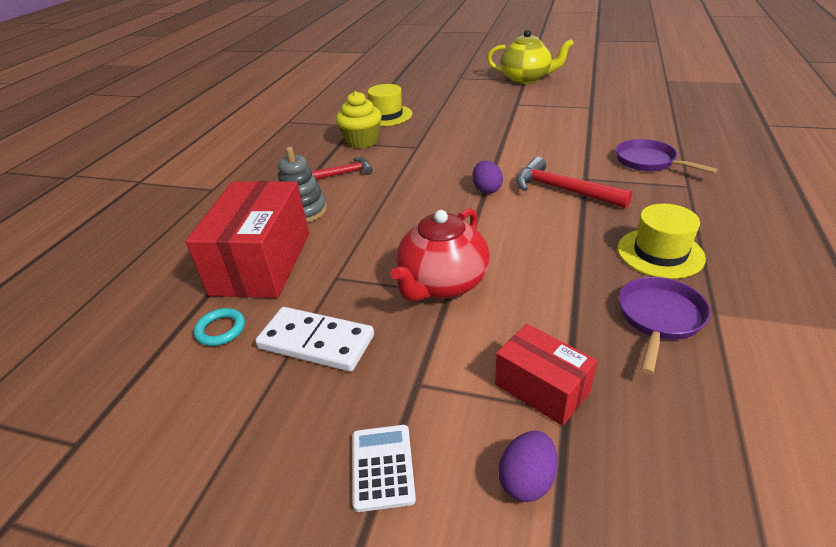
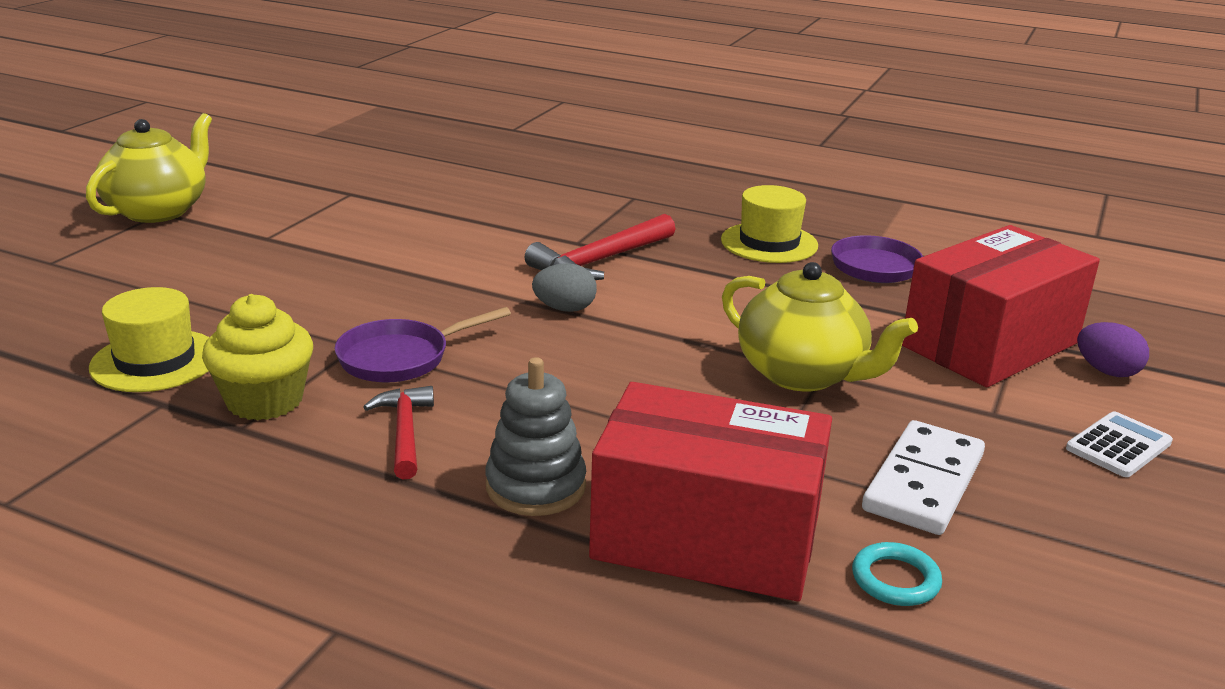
camera: 85 degrees left, 10 degrees down
(382, 467) = (1118, 446): white calculator -> white calculator turned 135 degrees clockwise
(442, 283) = (802, 374): red teapot -> yellow teapot
(486, 189) = (565, 309): purple egg -> grey egg
(542, 388) = (989, 344): red box -> red box, size x1.83
(648, 162) = (559, 201): purple pan -> purple pan (400, 358)

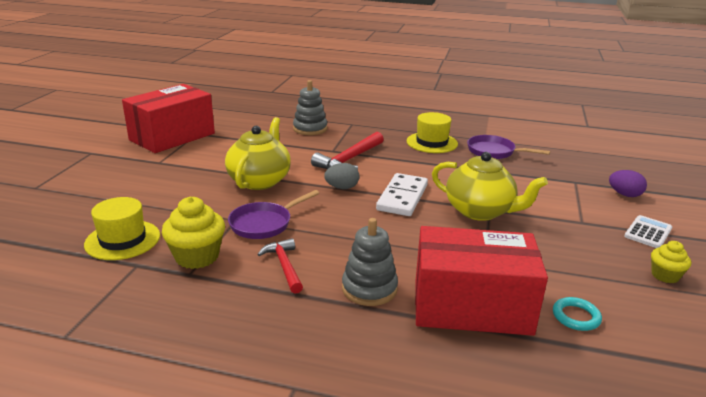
camera: 10 degrees left, 0 degrees up
(158, 210) = (89, 152): yellow teapot -> yellow teapot (259, 180)
(553, 200) = (310, 129): none -> grey stacking toy
(923, 482) = (565, 262): white domino -> white domino (402, 197)
(989, 344) = (563, 186): red box -> red box (172, 137)
(1112, 528) = (665, 275): none -> yellow cupcake

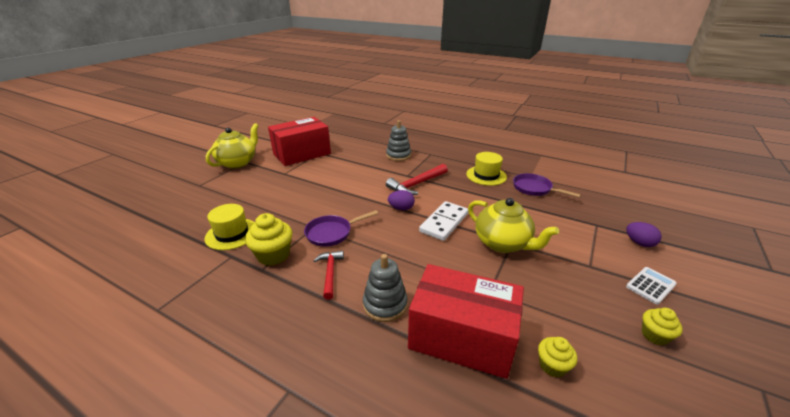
camera: 15 degrees right, 5 degrees up
(259, 180) = (344, 195): yellow teapot -> yellow teapot (238, 162)
(342, 188) = (401, 208): grey egg -> purple egg
(576, 317) = (552, 365): turquoise ring -> yellow cupcake

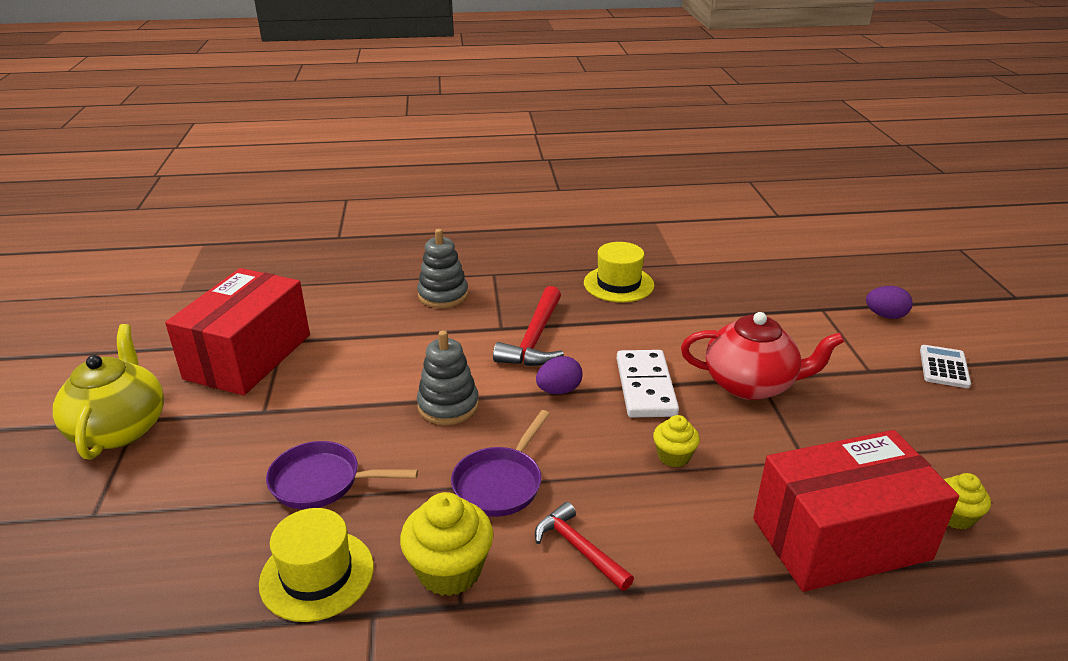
camera: 35 degrees left, 0 degrees up
(385, 304) = (709, 551): grey stacking toy -> grey stacking toy (448, 406)
(503, 243) = (750, 384): yellow teapot -> red teapot
(534, 189) = (702, 282): purple pan -> purple pan (322, 482)
(654, 335) = (999, 426): yellow cupcake -> yellow cupcake (673, 456)

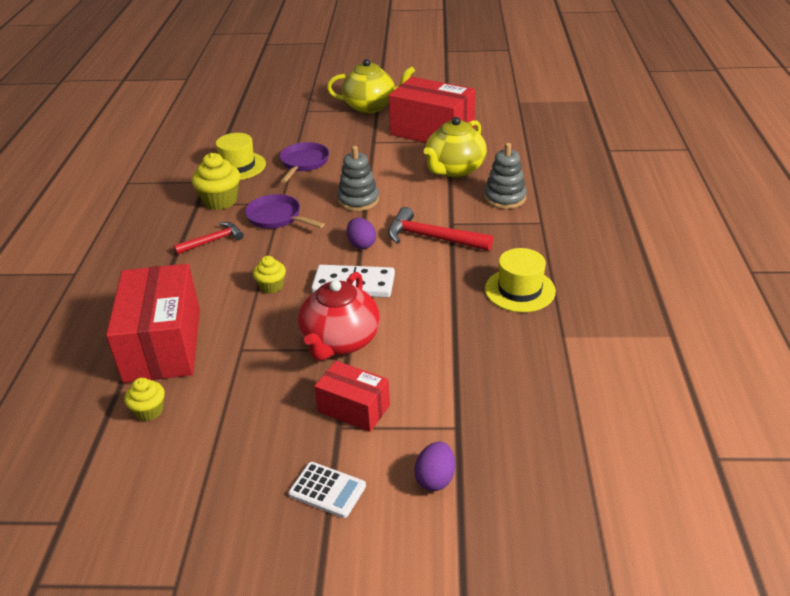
camera: 100 degrees right, 5 degrees up
(369, 332) = (454, 170): none -> yellow teapot
(840, 364) = (354, 408): none -> red box

